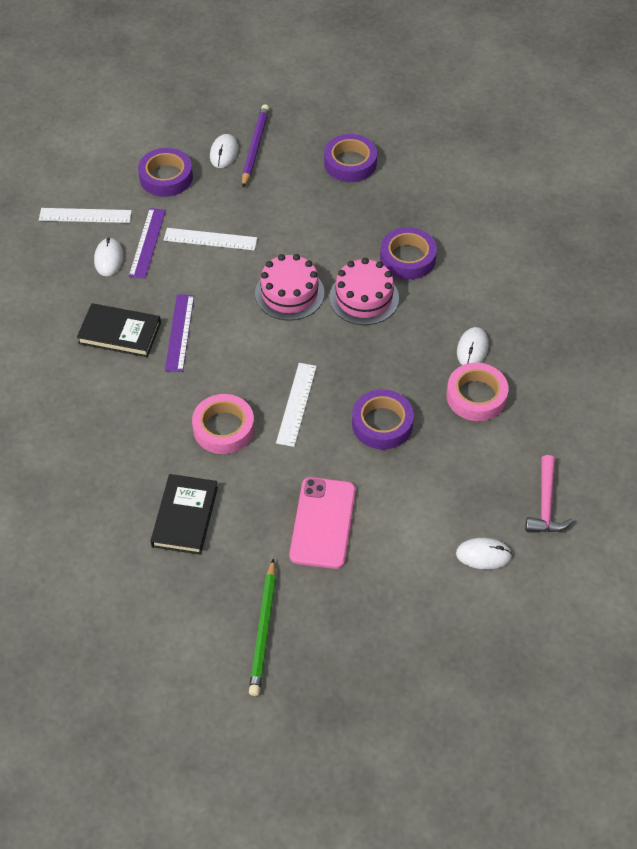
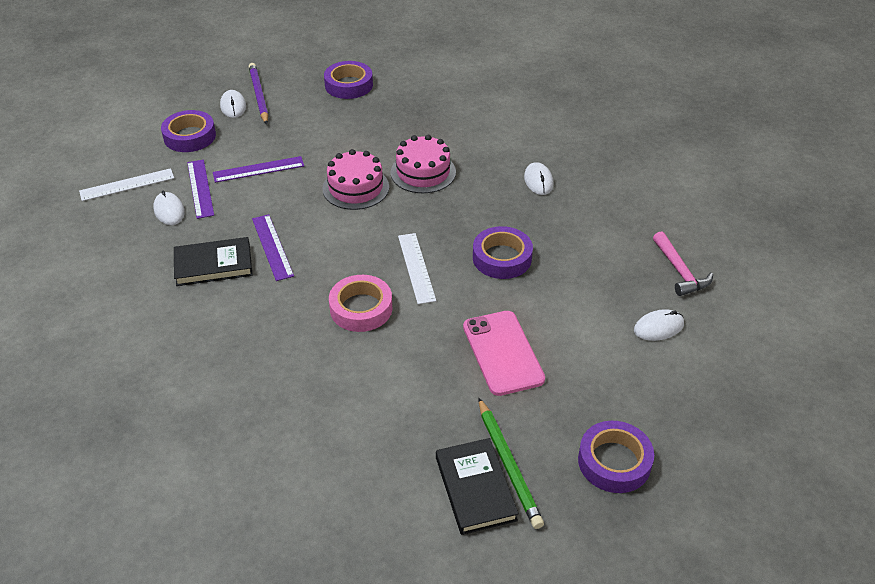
camera: 25 degrees left, 10 degrees down
(185, 516) = (369, 394): black book -> black book (475, 488)
(210, 239) = (258, 169): white ruler -> purple ruler
(407, 258) = (441, 135): purple tape -> purple tape (614, 461)
(476, 396) = (566, 213): pink tape -> none

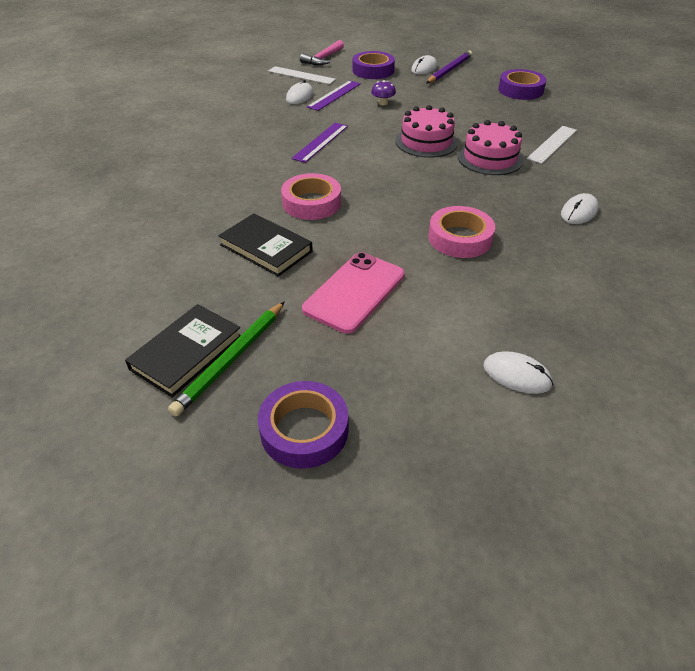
camera: 50 degrees right, 0 degrees up
(213, 265) = (274, 132): black book -> black book (266, 248)
(258, 169) = (383, 103): purple ruler -> purple mushroom
(416, 267) = (387, 205): white ruler -> white ruler (552, 144)
(502, 258) = (460, 238): purple tape -> pink tape
(679, 271) = (614, 352): pink hammer -> pink hammer (323, 59)

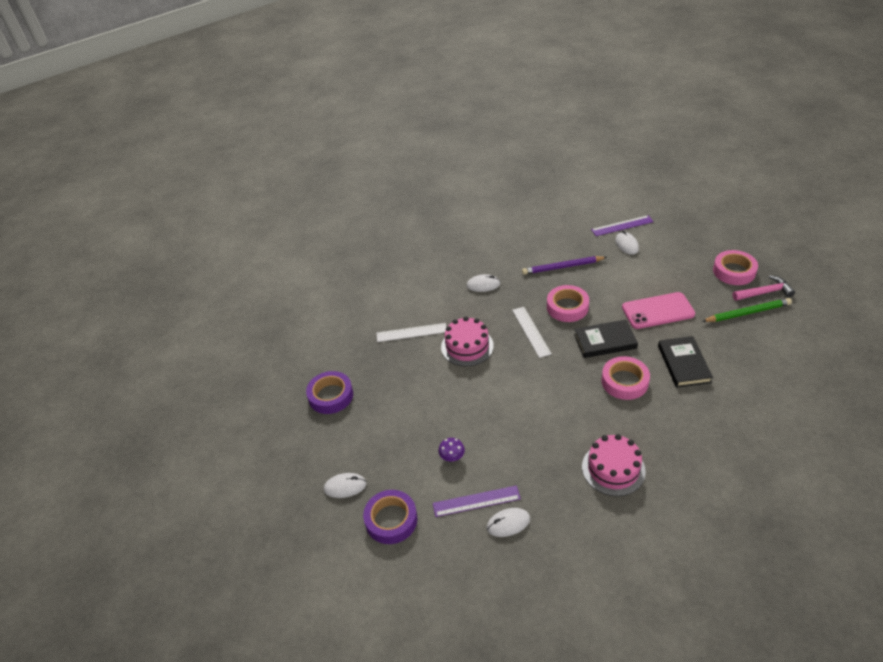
camera: 130 degrees left, 0 degrees up
(186, 353) = (769, 327): black book -> black book (605, 341)
(301, 75) = (466, 567): white ruler -> white ruler (531, 331)
(304, 430) = (734, 271): purple tape -> pink tape
(321, 142) = (558, 439): purple ruler -> purple ruler (622, 225)
(323, 59) = (405, 590): pink hammer -> pink hammer (764, 292)
(426, 142) = (484, 387): pink cake -> pink cake (613, 469)
(449, 70) = (331, 466): purple pencil -> purple pencil (562, 267)

